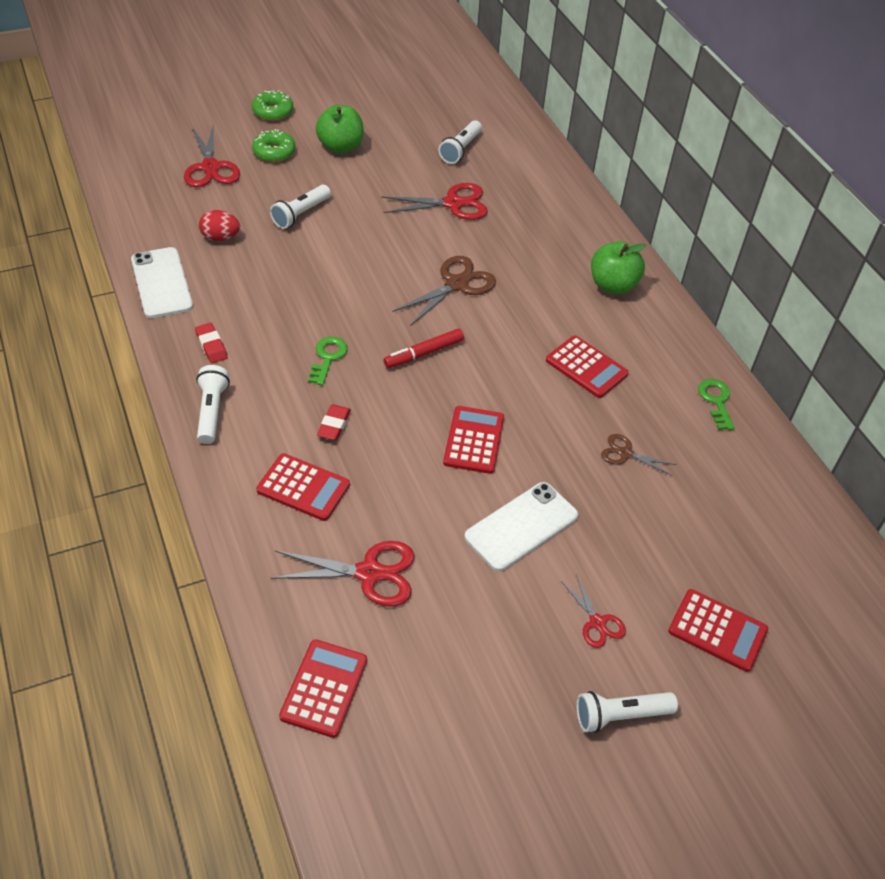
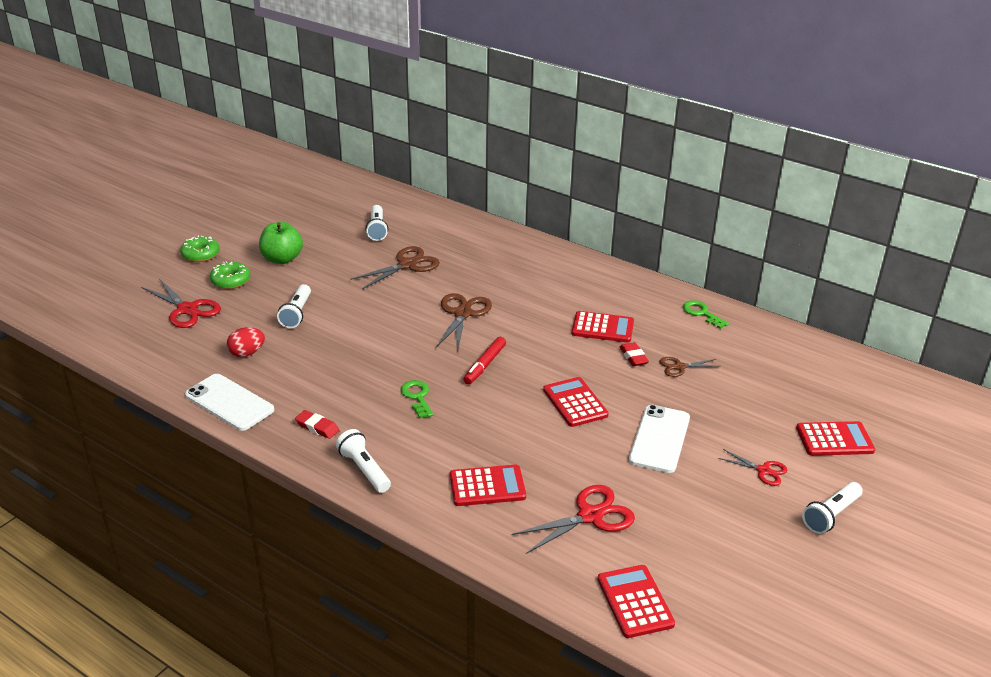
camera: 30 degrees left, 15 degrees down
(334, 425) = (467, 437): red eraser -> red eraser (633, 357)
(453, 203) = (407, 265): red scissors -> brown scissors
(613, 285) = (569, 273): green apple -> none

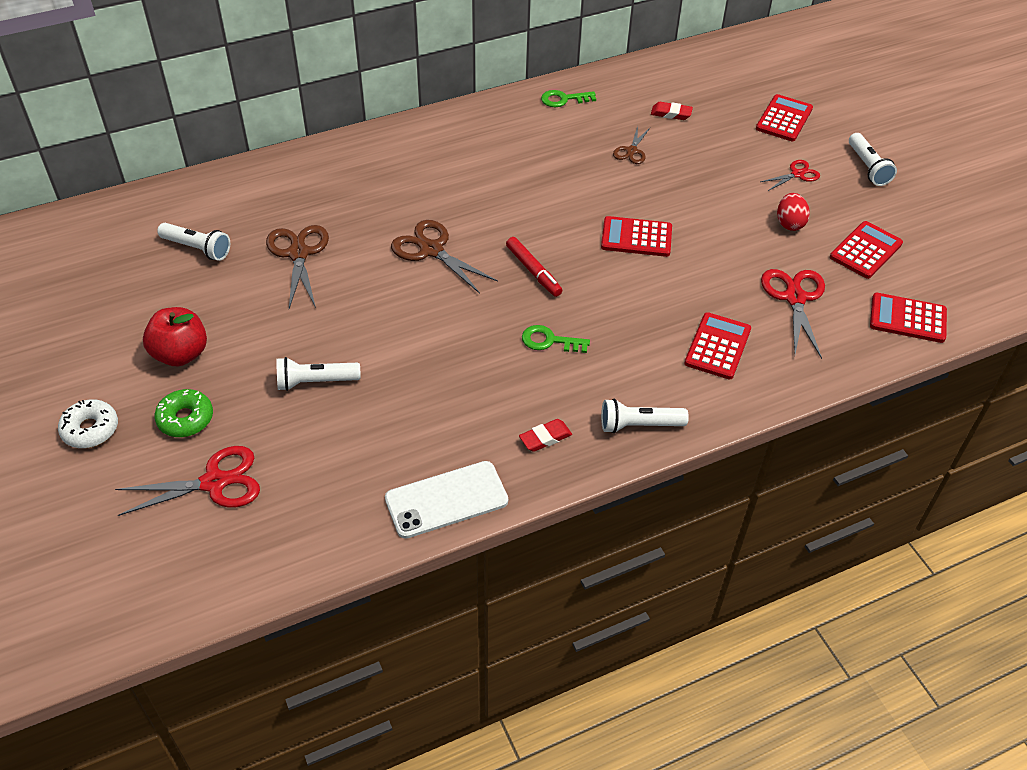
camera: 60 degrees left, 15 degrees up
(200, 254) = (90, 429): green donut -> white donut
(247, 353) = (360, 453): red egg -> red egg (789, 223)
(282, 259) = (181, 354): green apple -> red apple
(296, 314) = (315, 382): white flashlight -> white flashlight turned 135 degrees clockwise
(602, 328) = (536, 168): red calculator -> red calculator (865, 250)
(633, 357) = (596, 170): red eraser -> red eraser (671, 114)
(659, 439) = (721, 210): white phone -> none

